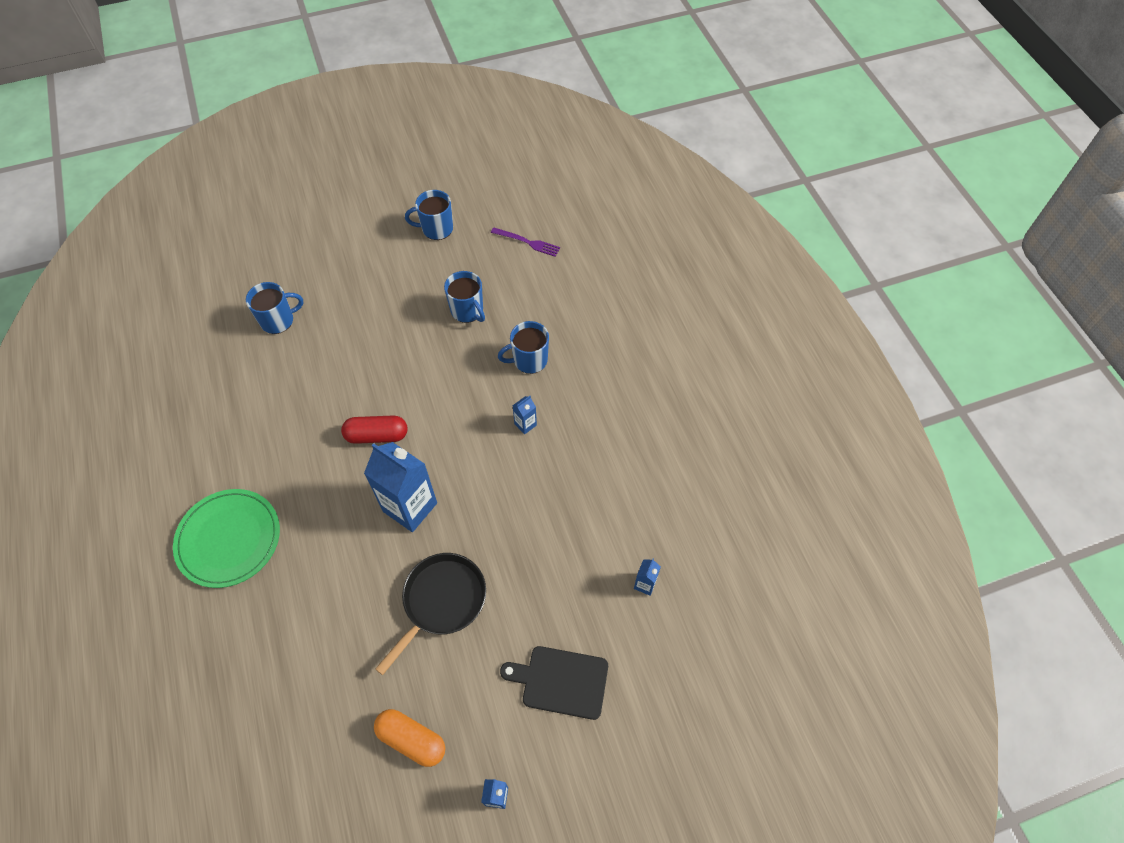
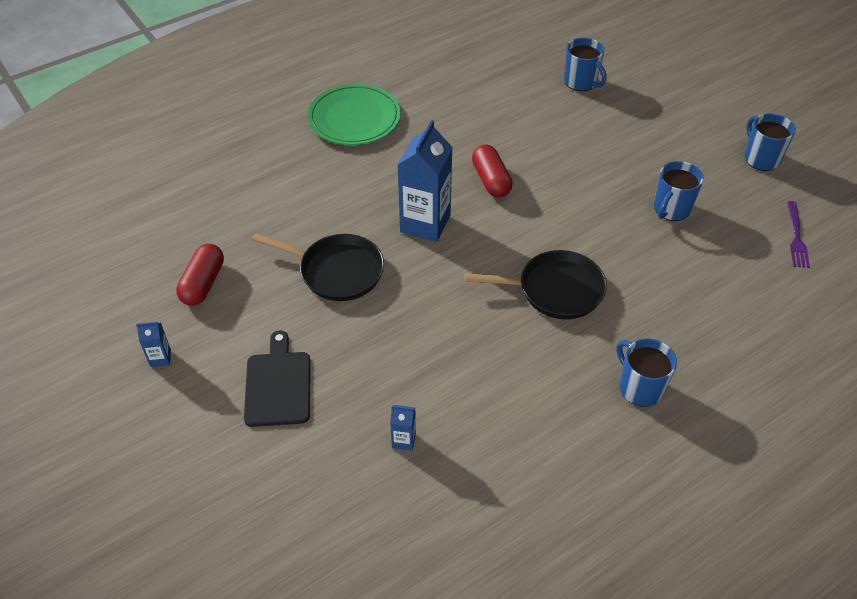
camera: 75 degrees right, 10 degrees down
(412, 740) = (203, 283): orange capsule -> red capsule
(525, 424) = (555, 290): blue carton -> black pan
(529, 360) = (637, 275): blue mug -> blue mug (639, 387)

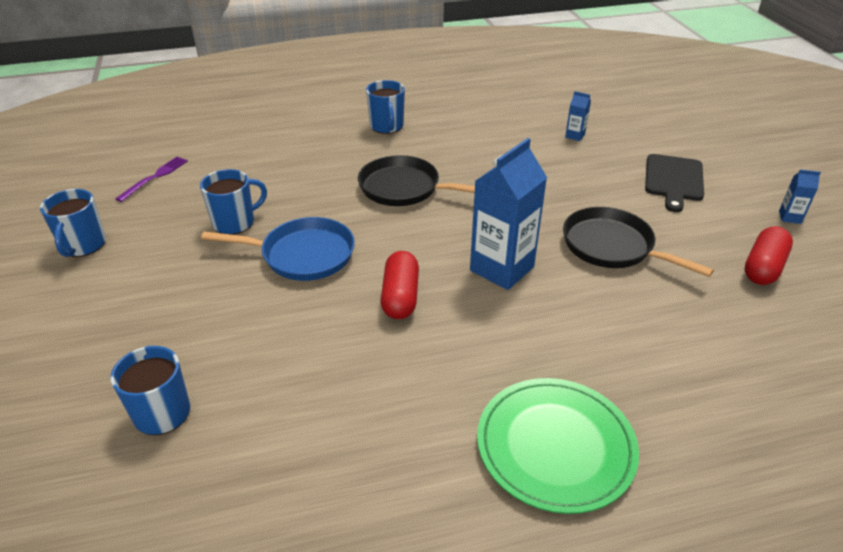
camera: 160 degrees left, 10 degrees down
(589, 194) = (302, 255): none -> blue pan

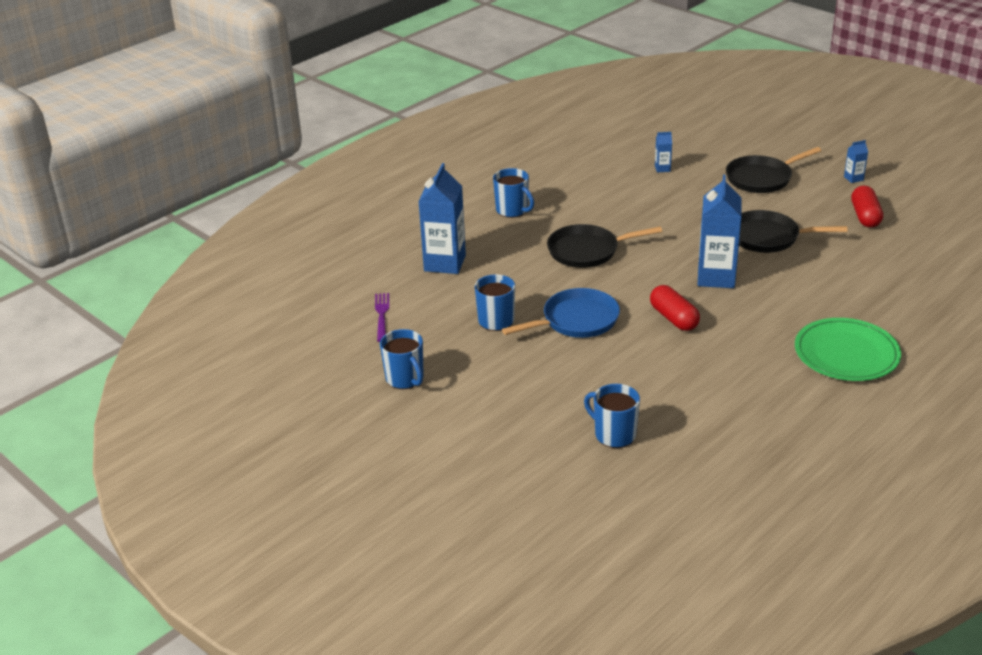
camera: 30 degrees left, 5 degrees down
(268, 151) = (445, 263): none -> blue carton
(674, 180) = (762, 178): black cutting board -> black pan

